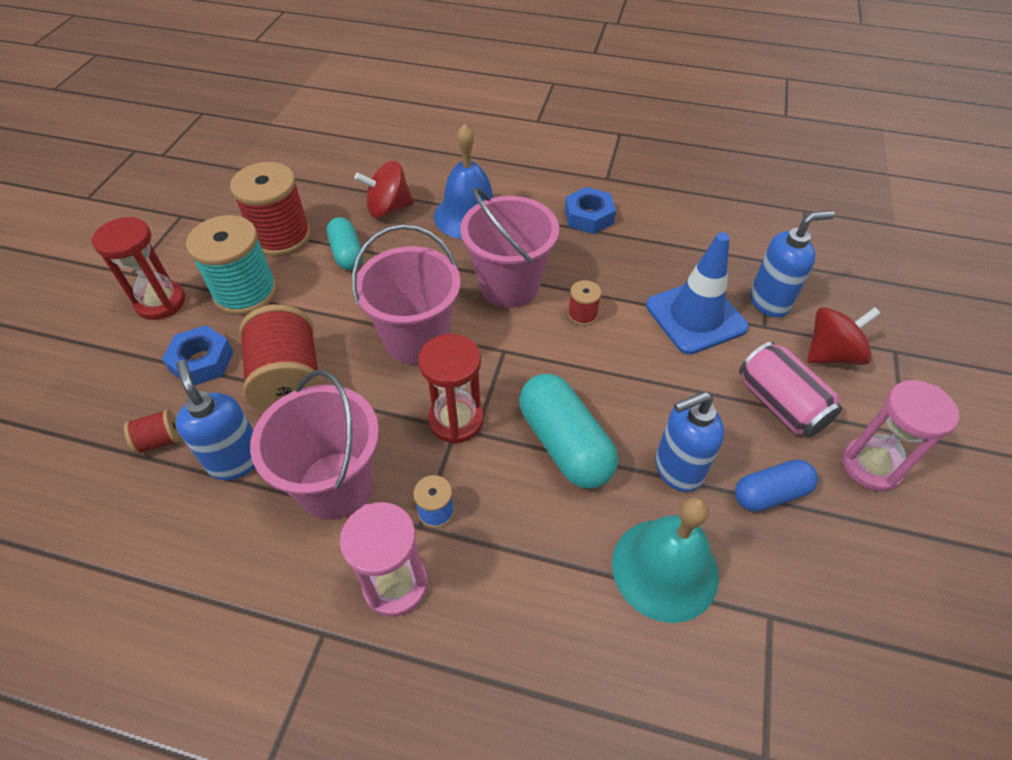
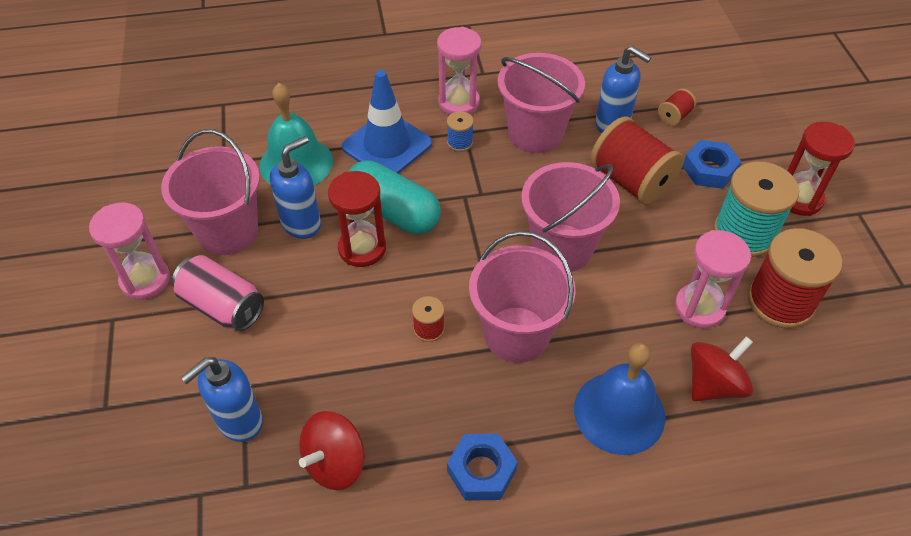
camera: 155 degrees right, 0 degrees up
(347, 254) = (699, 308): turquoise capsule -> pink hourglass
(456, 420) = (484, 199): red hourglass -> red hourglass (362, 248)
(695, 316) = (316, 371): blue traffic cone -> blue traffic cone (387, 145)
(770, 493) = (228, 231): blue capsule -> pink bucket
(831, 354) = (173, 378): red spinning top -> red spinning top (335, 463)

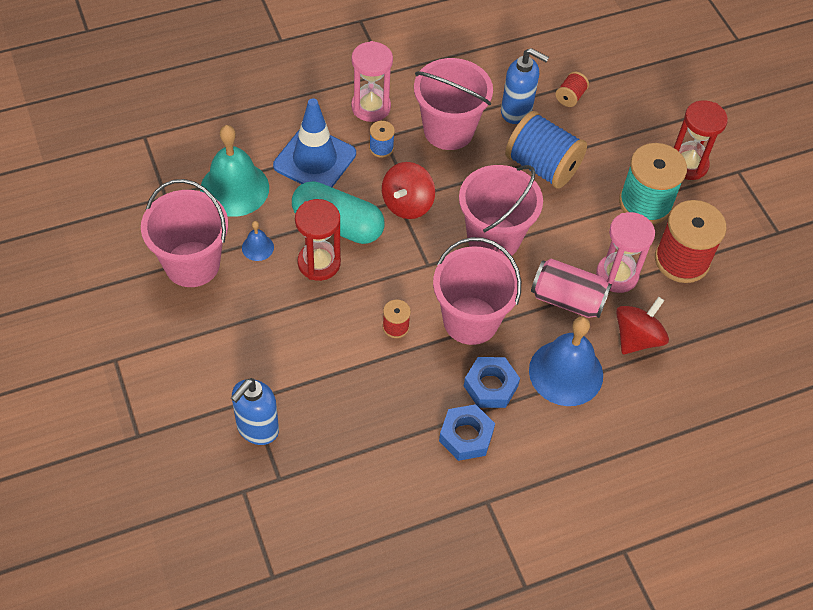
camera: 15 degrees left, 5 degrees up
(145, 280) = (132, 320): pink hourglass -> none
(223, 306) = (210, 333): pink can -> pink can (567, 299)
(301, 224) = (257, 247): blue soap dispenser -> blue bell
(335, 463) = (347, 449): red spinning top -> red spinning top (407, 204)
(631, 181) = (542, 166): red spool -> blue spool
(709, 170) = (608, 146): blue nut -> blue nut (490, 386)

